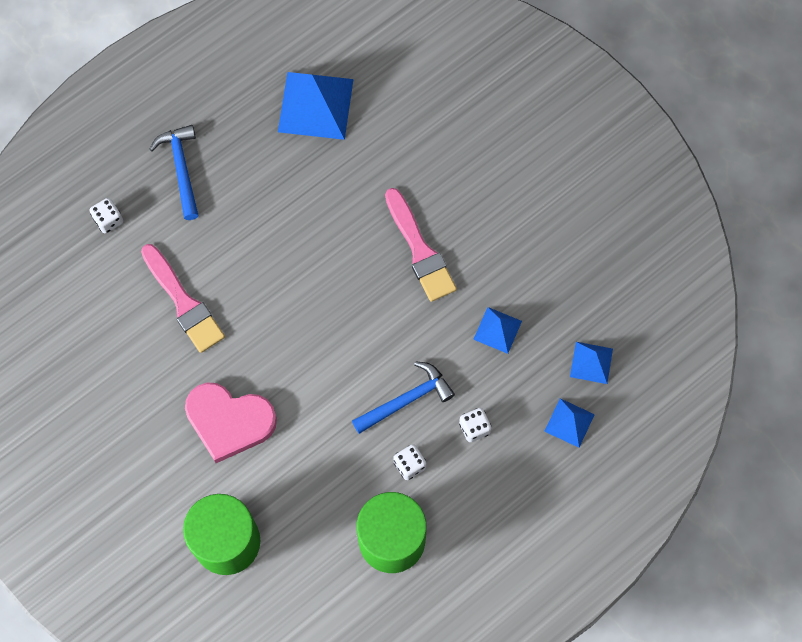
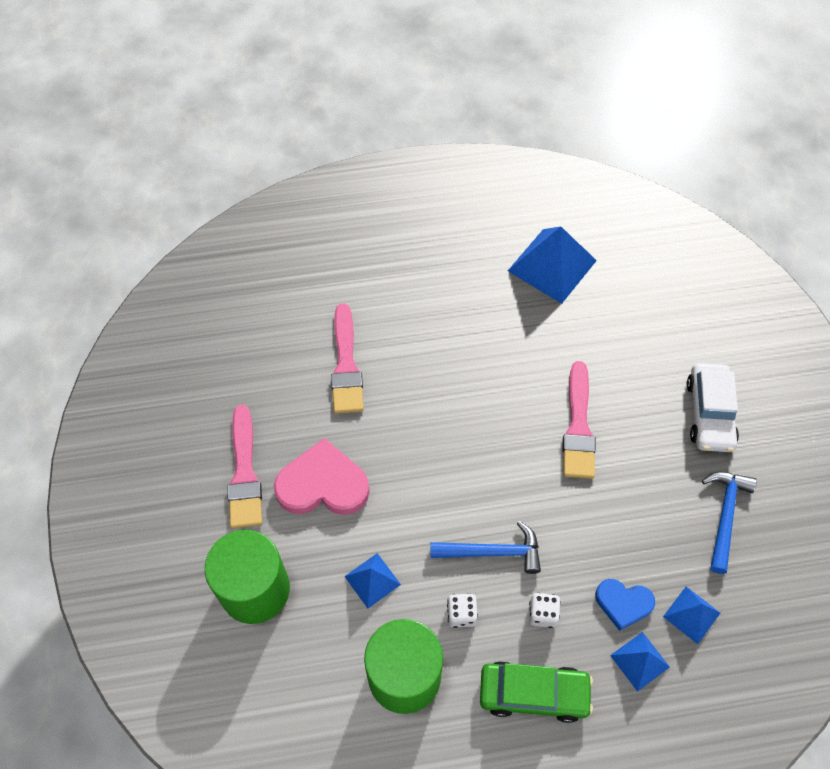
camera: 30 degrees right, 10 degrees down
(108, 220) = (326, 271): white dice -> none
(154, 450) = (244, 473): none -> pink brush
(181, 169) = (409, 261): blue hammer -> blue hammer (724, 515)
(229, 421) = (323, 484): pink heart -> pink heart turned 135 degrees clockwise
(497, 330) = (613, 535): blue pyramid -> blue pyramid (372, 580)
(500, 495) = (533, 693): none -> green car
(523, 178) = (709, 413): none -> white car
(534, 383) = (623, 603): none -> blue heart

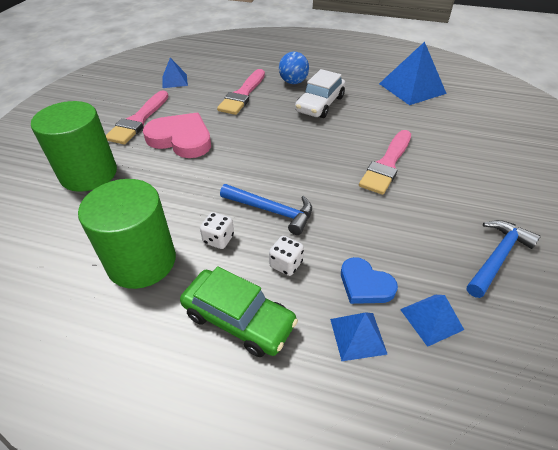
camera: 25 degrees right, 15 degrees down
(372, 580) = (169, 196): blue pyramid -> blue pyramid (174, 81)
(397, 311) = (293, 82): none -> blue ball
(709, 413) = (507, 188): white car -> white car (320, 104)

